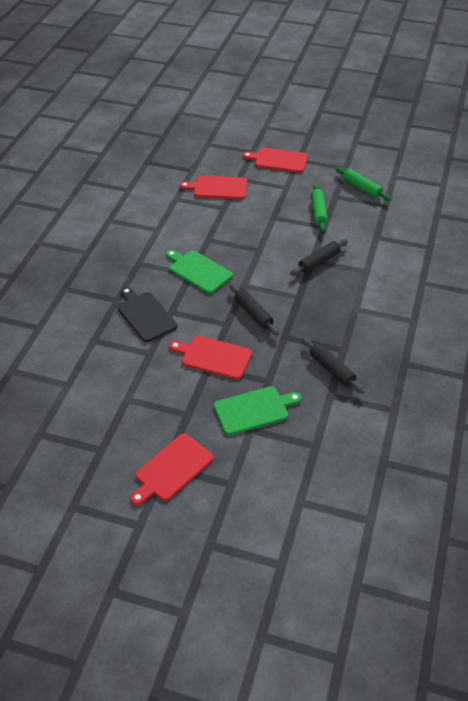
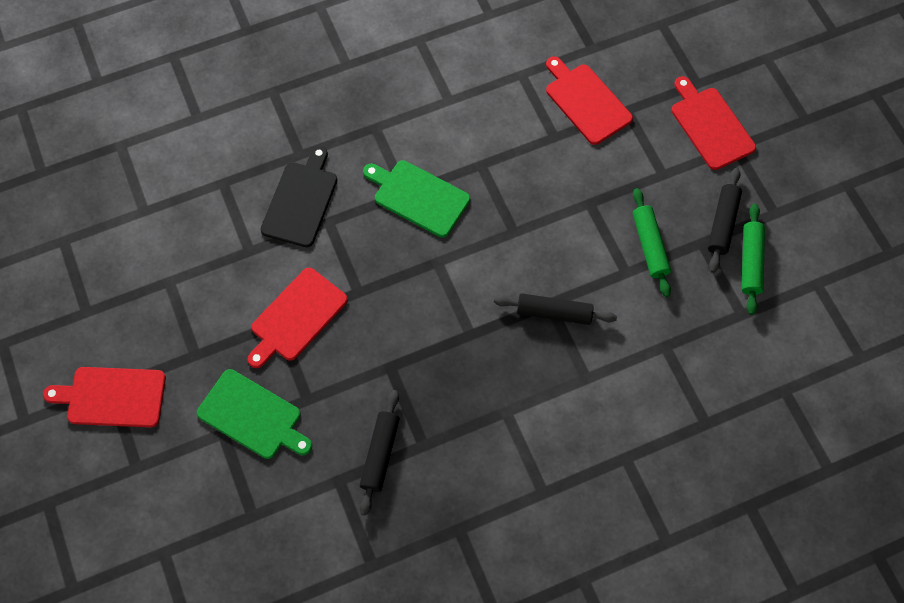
camera: 50 degrees right, 20 degrees up
(198, 271) = (418, 197): green cutting board -> green cutting board turned 60 degrees counterclockwise
(213, 357) = (296, 317): red cutting board -> red cutting board turned 120 degrees counterclockwise
(253, 313) = (399, 306): black rolling pin -> black rolling pin (722, 223)
(318, 212) = (650, 246): green rolling pin -> green rolling pin turned 60 degrees counterclockwise

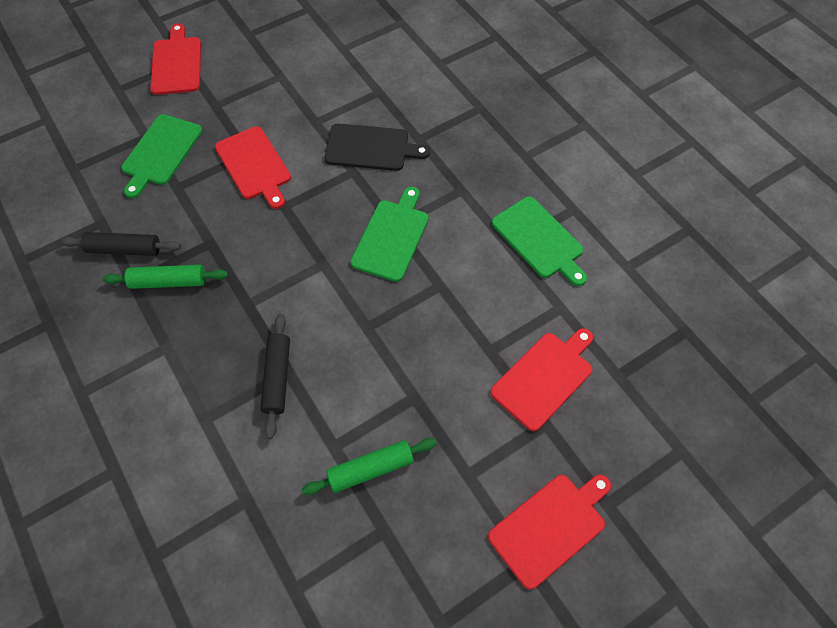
camera: 80 degrees right, 5 degrees down
(296, 317) = (254, 165): red cutting board -> red cutting board turned 150 degrees counterclockwise
(447, 74) = (539, 240): none -> green cutting board
(722, 223) = (414, 554): black rolling pin -> none
(750, 262) = (366, 596): green rolling pin -> green rolling pin (169, 282)

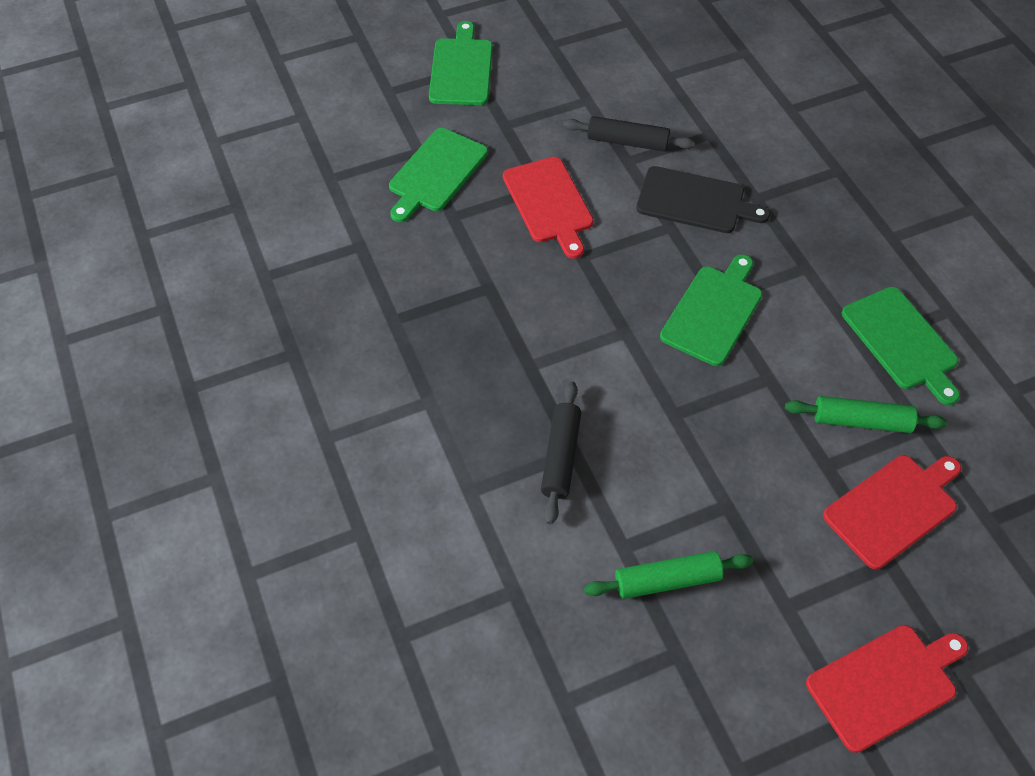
camera: 10 degrees right, 5 degrees down
(124, 249) = (386, 280): black rolling pin -> black rolling pin (627, 142)
(169, 282) = (437, 326): green rolling pin -> green rolling pin (861, 421)
(176, 63) = (461, 69): red cutting board -> green cutting board

